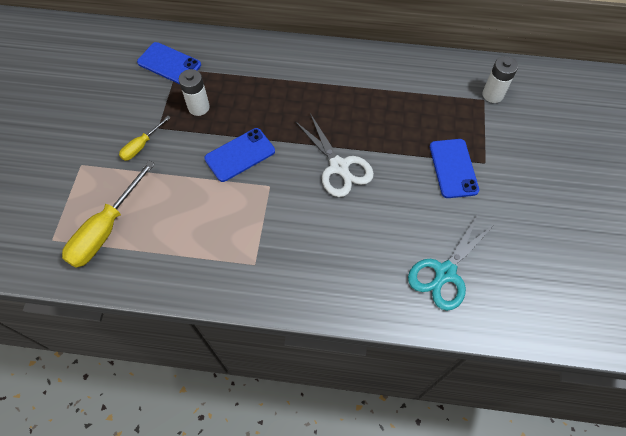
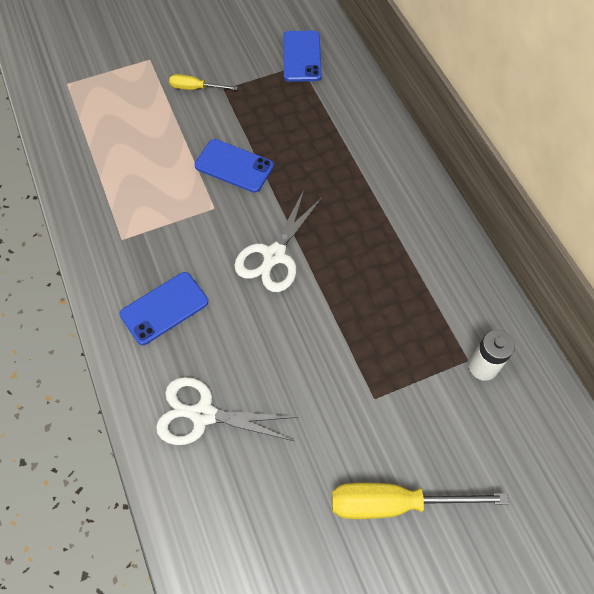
camera: 60 degrees right, 0 degrees up
(106, 229) = (96, 112): yellow screwdriver -> yellow screwdriver (394, 503)
(199, 107) = (267, 105): white battery -> none
(445, 272) = (203, 414): turquoise scissors -> white scissors
(453, 168) = (344, 367): blue phone -> blue phone (164, 308)

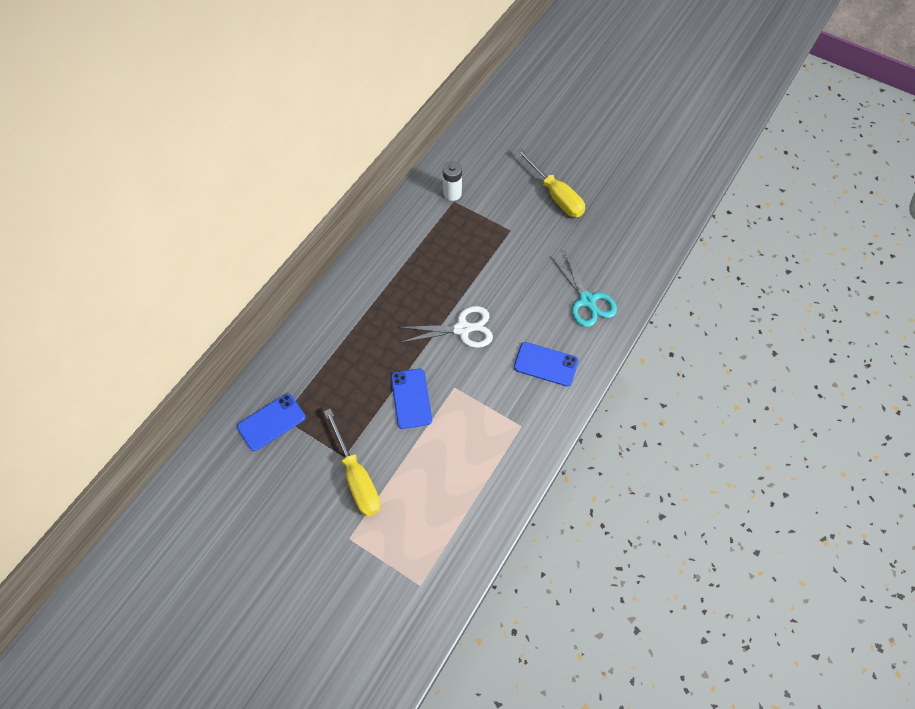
camera: 125 degrees left, 0 degrees up
(195, 88) = (357, 477): yellow screwdriver -> yellow screwdriver, size x1.85
(203, 414) = (587, 300): white scissors -> turquoise scissors

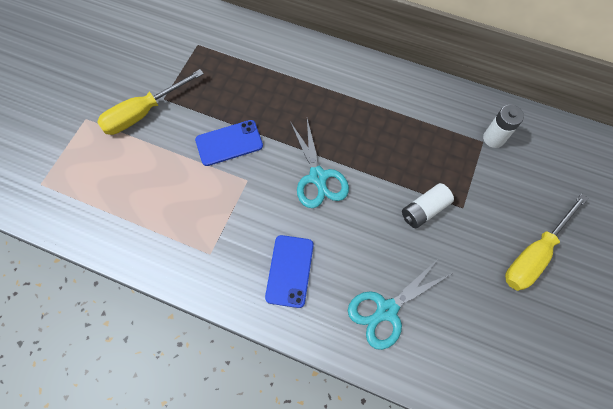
camera: 80 degrees right, 5 degrees up
(271, 422) = (192, 38): blue phone -> none
(462, 329) = (318, 177): white scissors -> turquoise scissors
(507, 257) = (424, 210): none -> white battery

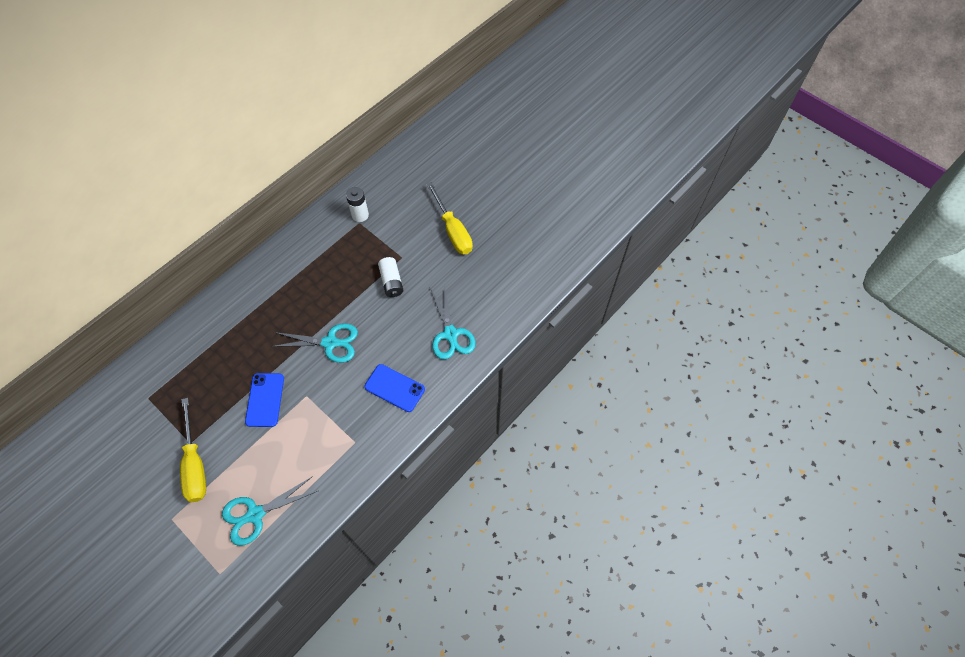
camera: 70 degrees left, 5 degrees down
(105, 189) = (255, 514): none -> turquoise scissors

